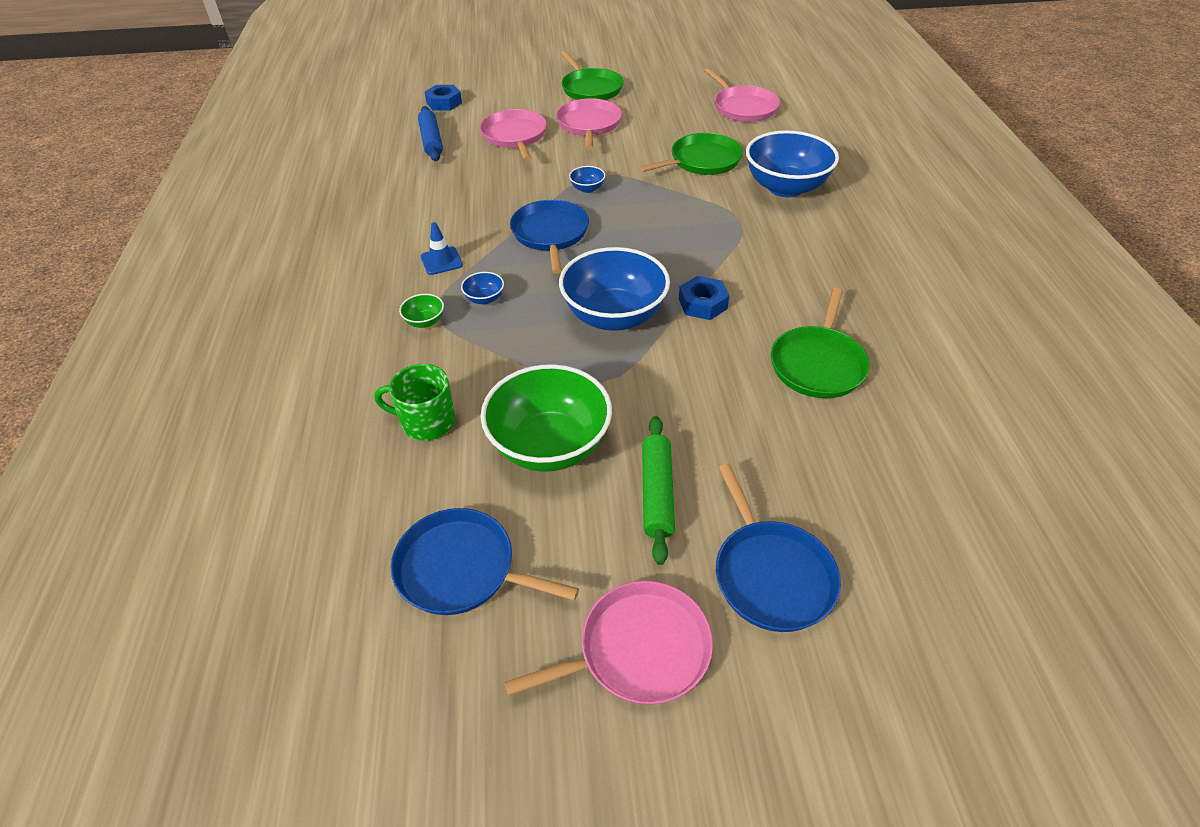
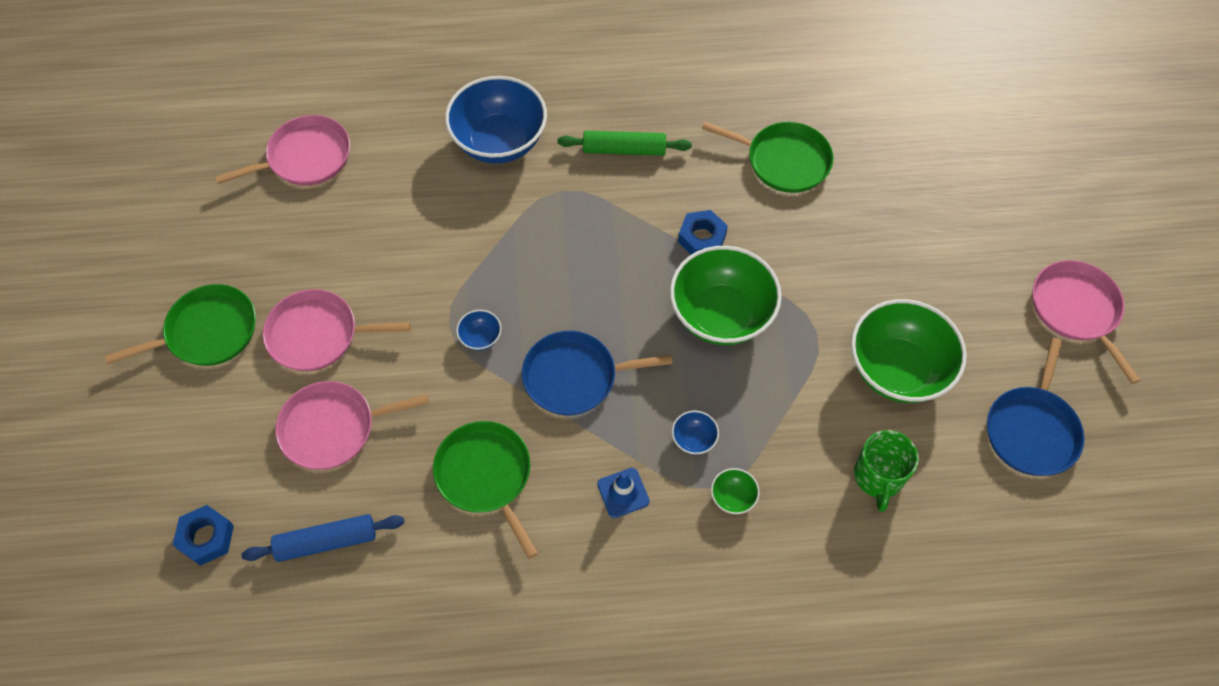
camera: 90 degrees left, 15 degrees up
(614, 316) = (721, 315): blue bowl -> green bowl
(657, 493) = (940, 291): green rolling pin -> green rolling pin (624, 150)
(702, 161) = (431, 214): green pan -> green pan (486, 476)
(771, 574) = (1003, 224): blue pan -> none

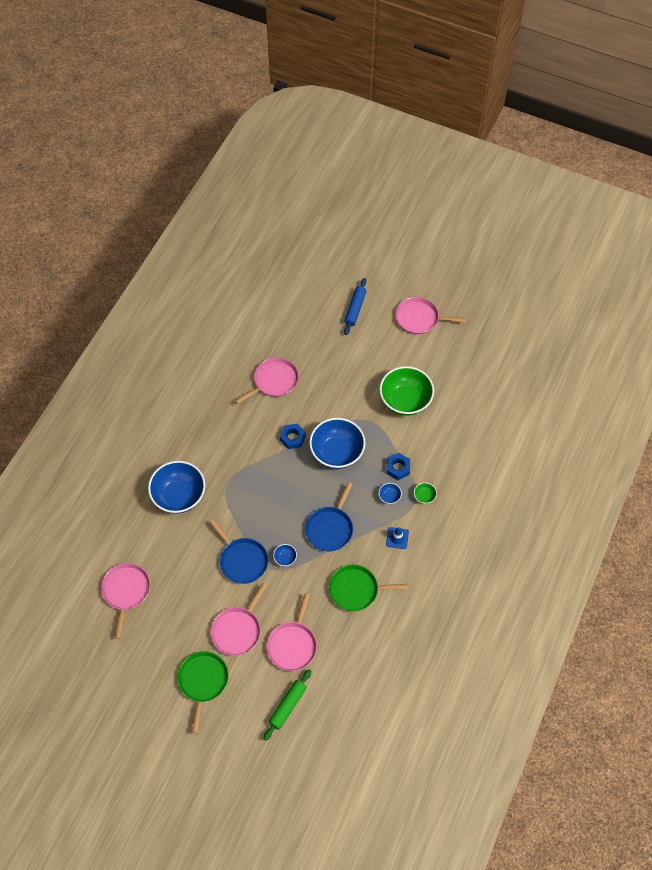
camera: 60 degrees left, 0 degrees up
(206, 537) = (316, 724): blue nut -> blue nut (398, 468)
(326, 541) = (348, 672): blue rolling pin -> blue rolling pin (355, 309)
(624, 150) = (222, 443): green rolling pin -> green rolling pin (287, 706)
(721, 315) = (337, 452): green bowl -> blue bowl
(783, 161) = (274, 381): green pan -> pink pan
(878, 477) = (447, 437): green mug -> none
(1032, 430) = (460, 369): blue pan -> blue pan (242, 560)

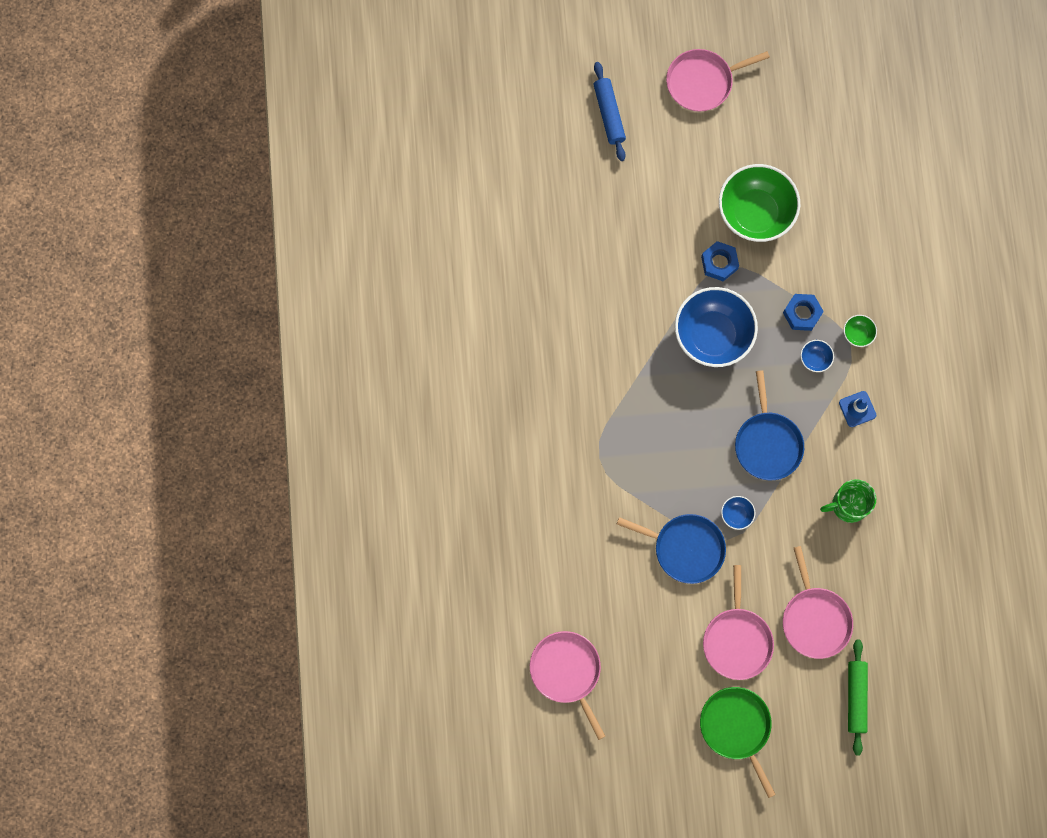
camera: 30 degrees left, 15 degrees up
(179, 496) = (549, 509): blue bowl -> none
(274, 381) = (568, 280): pink pan -> none
(293, 438) = (643, 347): blue nut -> blue nut (719, 263)
(356, 590) = (848, 505): green pan -> green mug

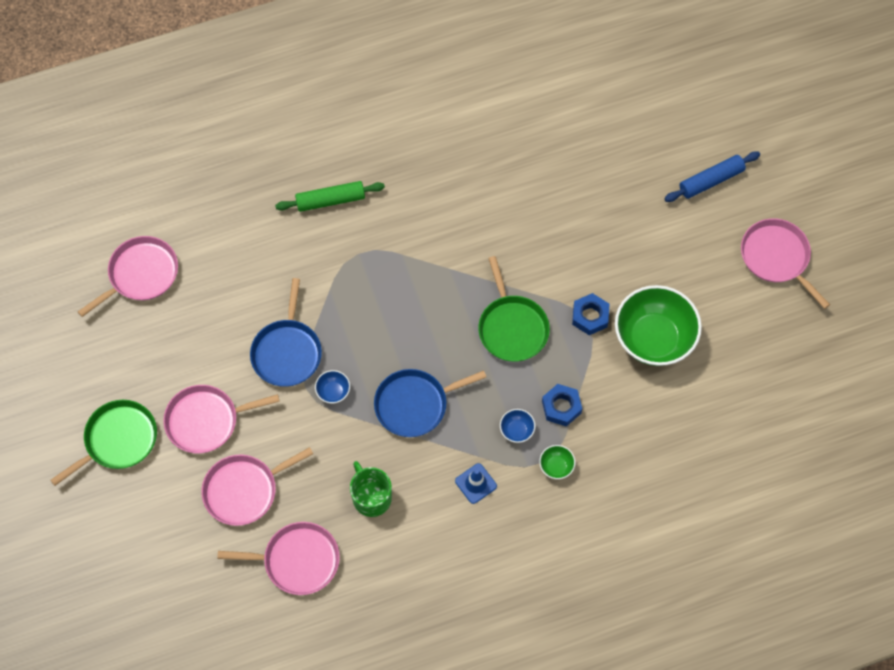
camera: 75 degrees right, 10 degrees down
(712, 335) = (512, 327): blue bowl -> green pan
(856, 697) = (172, 548): green rolling pin -> green rolling pin (330, 200)
(893, 586) = (297, 560): none -> pink pan

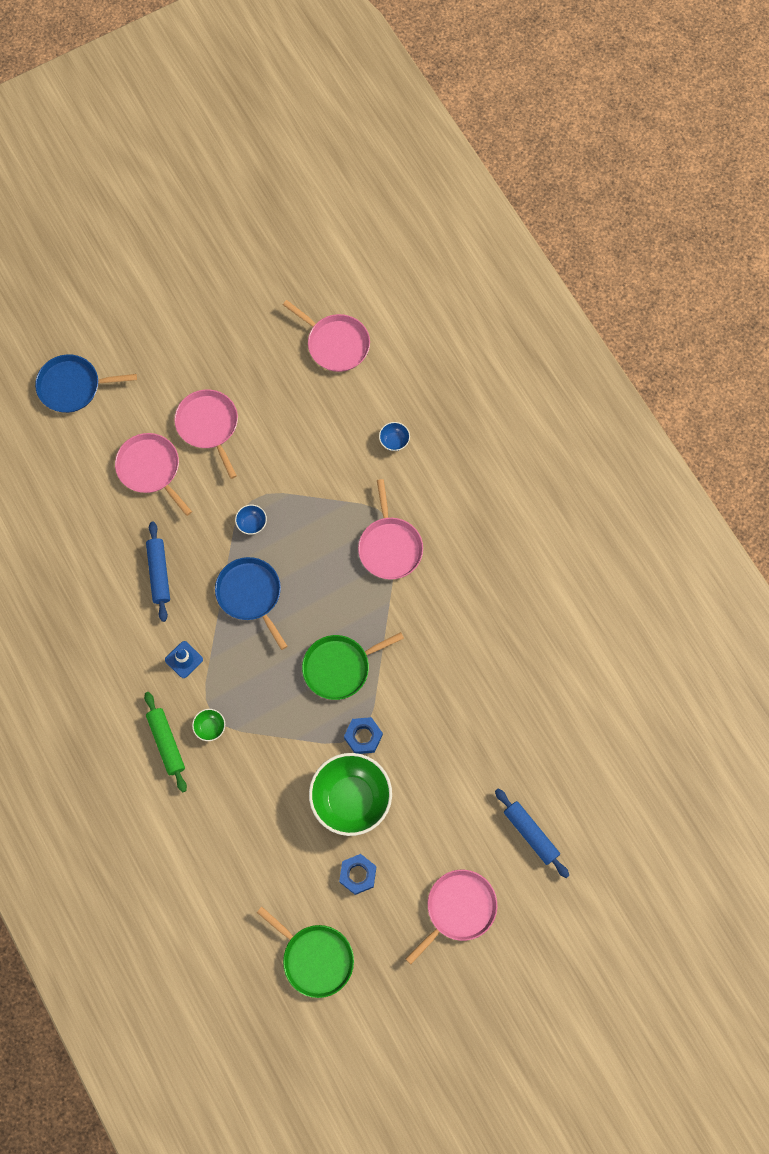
camera: 80 degrees right, 5 degrees up
(118, 440) = (181, 360): green pan -> green pan (315, 958)
(287, 352) = (283, 478): blue pan -> blue pan (73, 386)
(297, 560) = (94, 524): pink pan -> pink pan (390, 547)
(330, 200) = (439, 485): green rolling pin -> green rolling pin (166, 743)
(371, 497) = (159, 573): green mug -> blue rolling pin
(516, 430) = (239, 687): blue bowl -> blue bowl (394, 441)
(561, 407) = (268, 723): blue nut -> blue nut (358, 875)

